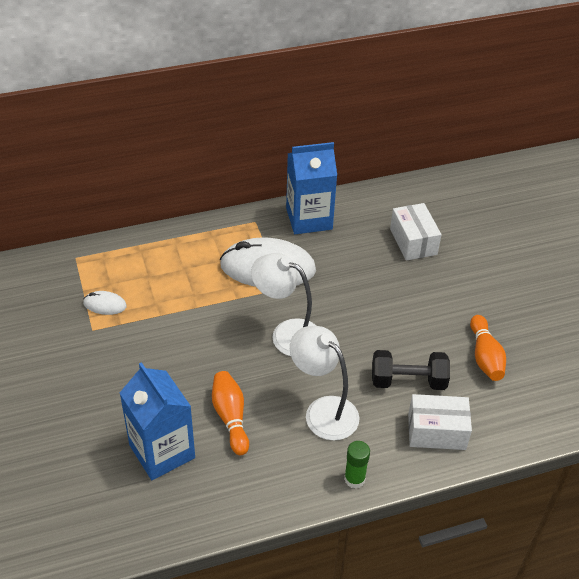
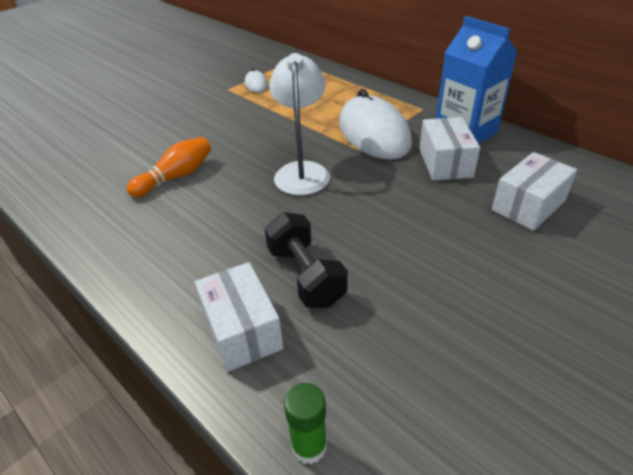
camera: 65 degrees right, 5 degrees down
(162, 451) = (120, 157): blue carton -> none
(323, 411) = (218, 227): white lamp -> none
(338, 251) = (445, 163): none -> white box
(354, 479) = (134, 282): green glue stick -> green glue stick (309, 446)
(485, 356) = (408, 336): orange bowling pin -> none

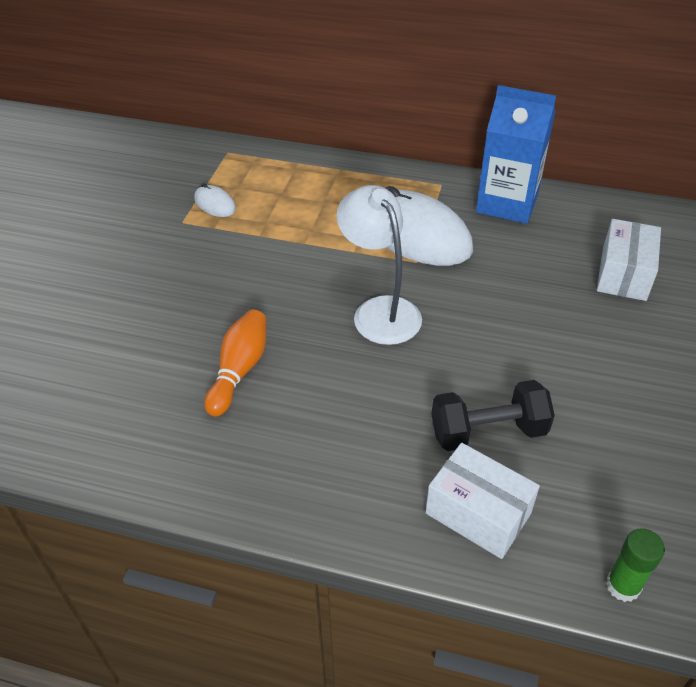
camera: 30 degrees left, 5 degrees up
(306, 276) = (488, 431): black dumbbell -> black dumbbell turned 45 degrees counterclockwise
(445, 163) = (516, 249): white box -> none

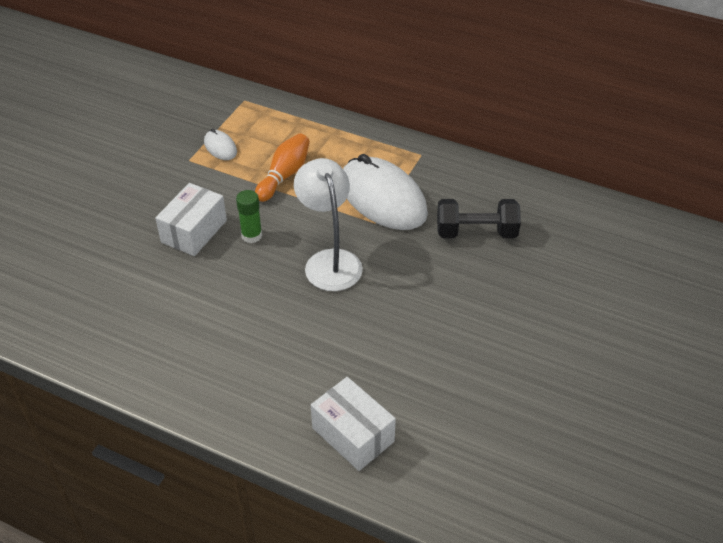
camera: 10 degrees right, 0 degrees up
(239, 370) = (201, 294): orange bowling pin -> orange bowling pin (284, 175)
(488, 431) = (384, 373): black dumbbell -> black dumbbell (476, 232)
(507, 203) = (473, 180): blue carton -> none
(623, 274) = (551, 259): white box -> white box (194, 231)
(623, 586) = (445, 506): green glue stick -> green glue stick (251, 235)

